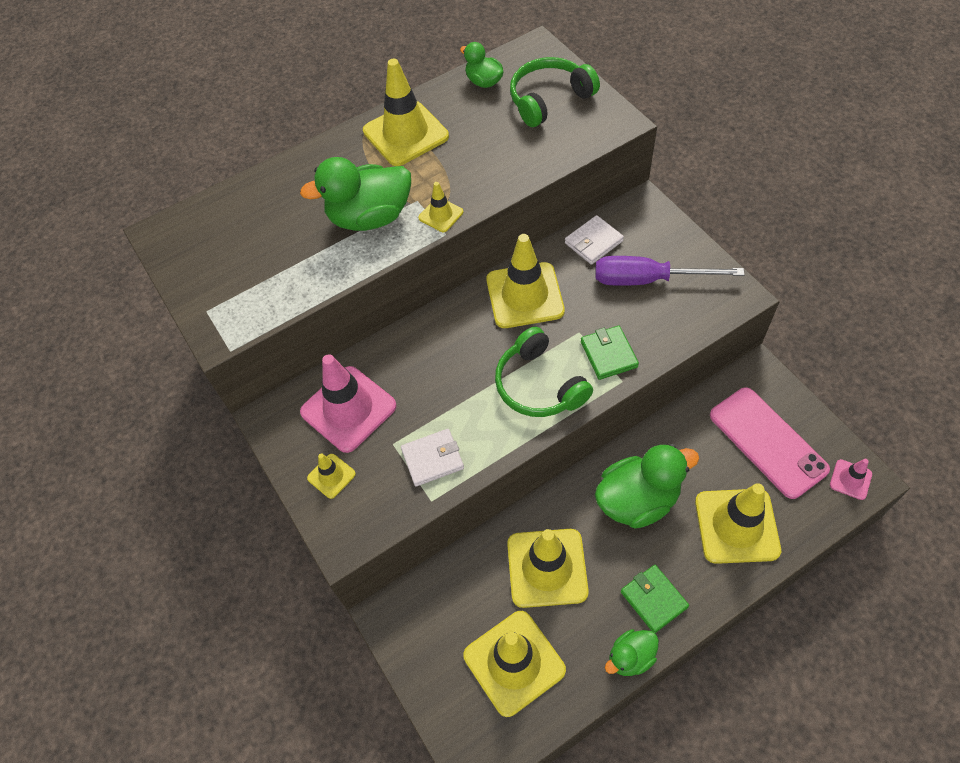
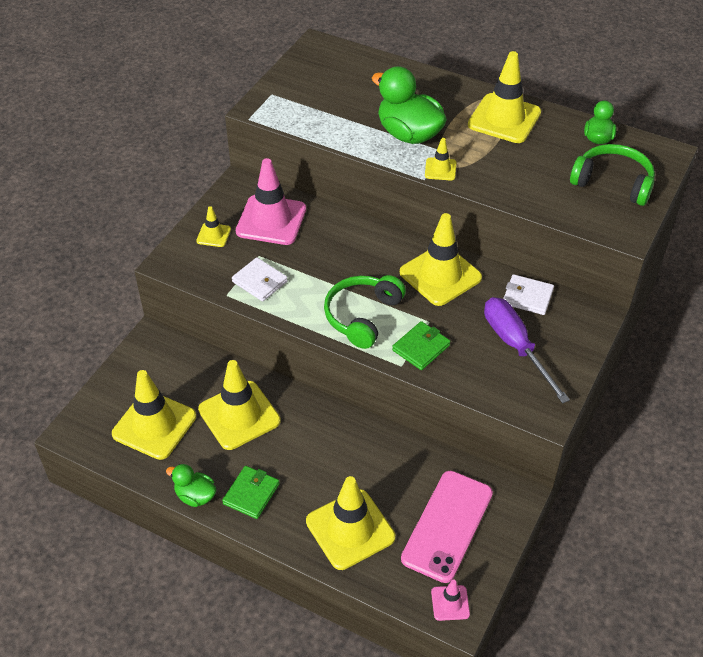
camera: 55 degrees right, 10 degrees down
(637, 500) = (332, 451): green duck -> none

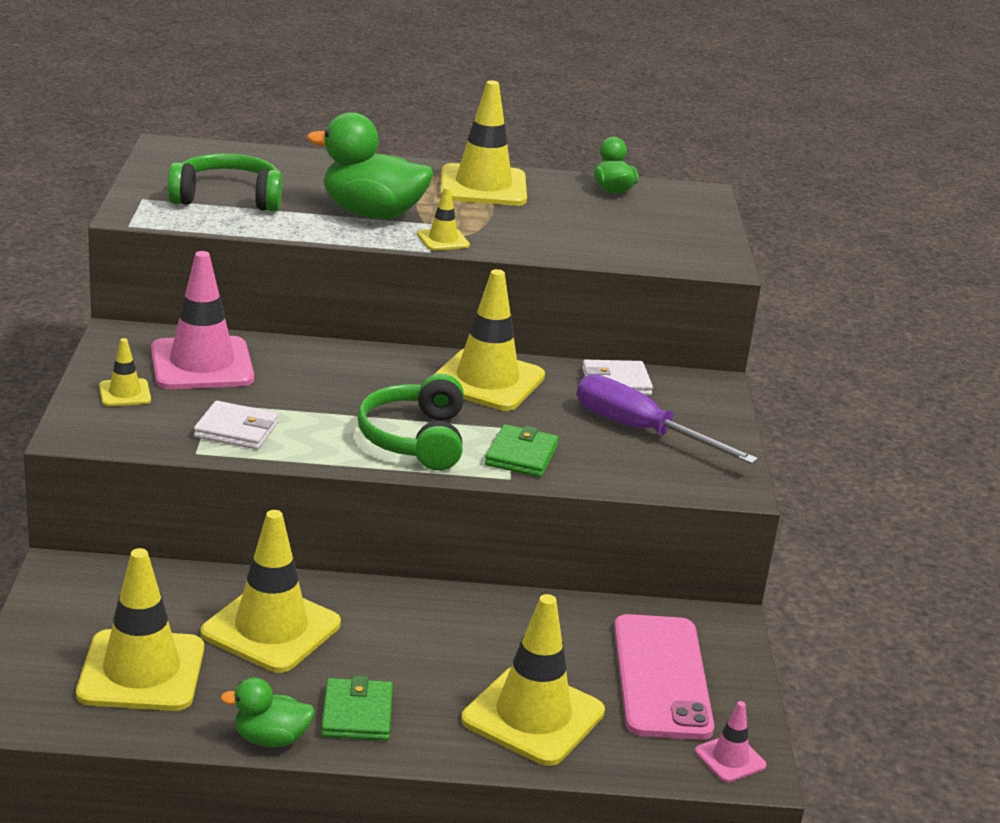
camera: 30 degrees left, 20 degrees down
(613, 182) = (665, 224): green headphones -> green headphones (227, 198)

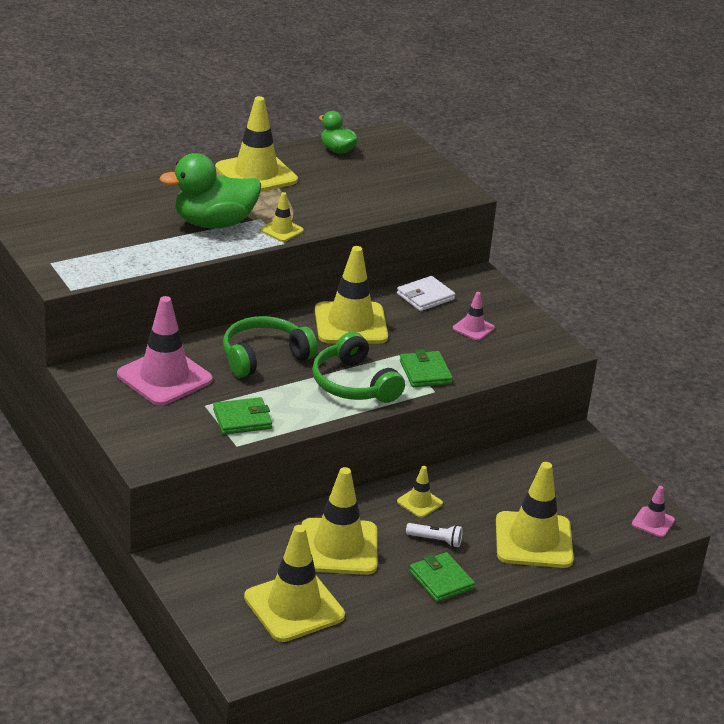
camera: 30 degrees left, 5 degrees up
(125, 393) = (141, 419): yellow traffic cone -> yellow traffic cone (419, 502)
(227, 198) = (106, 242): green headphones -> green headphones (264, 356)
(236, 430) = (242, 419): white wallet -> green wallet
(271, 739) = (410, 616): green duck -> none
(401, 667) = (435, 540): none -> white flashlight
(641, 431) = (473, 328): purple screwdriver -> pink traffic cone
(661, 677) = (576, 487): pink phone -> none

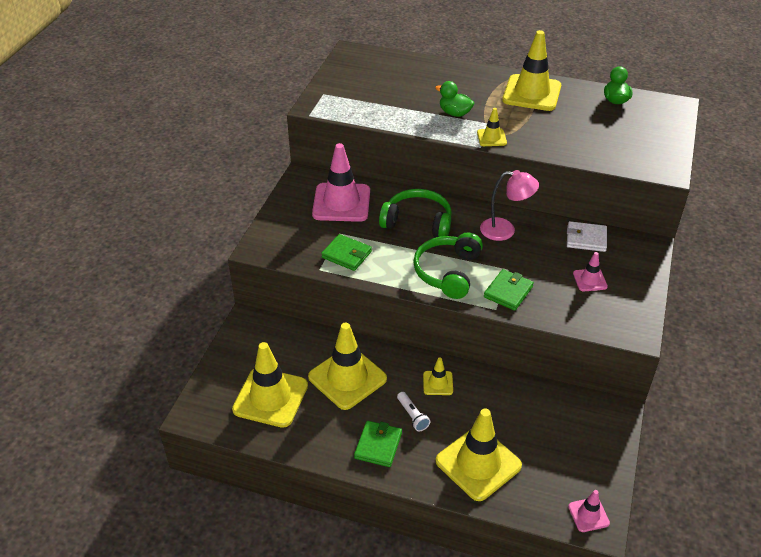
camera: 50 degrees right, 10 degrees up
(214, 223) = (454, 113): green duck -> green duck, size x0.54
(350, 324) = (505, 230): yellow traffic cone -> pink lamp

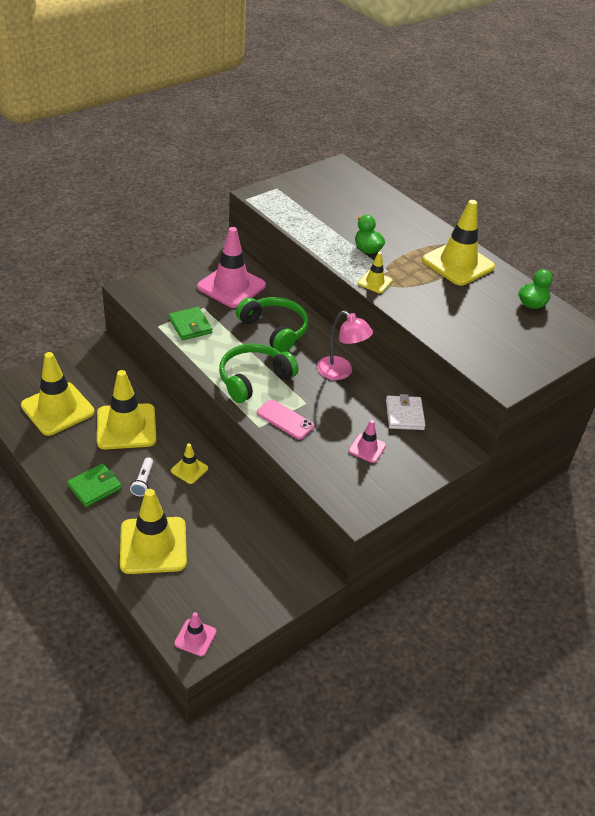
camera: 30 degrees right, 0 degrees up
(508, 292) = (285, 420): green wallet -> pink phone
(586, 239) = (404, 415): white wallet -> white wallet turned 45 degrees clockwise

